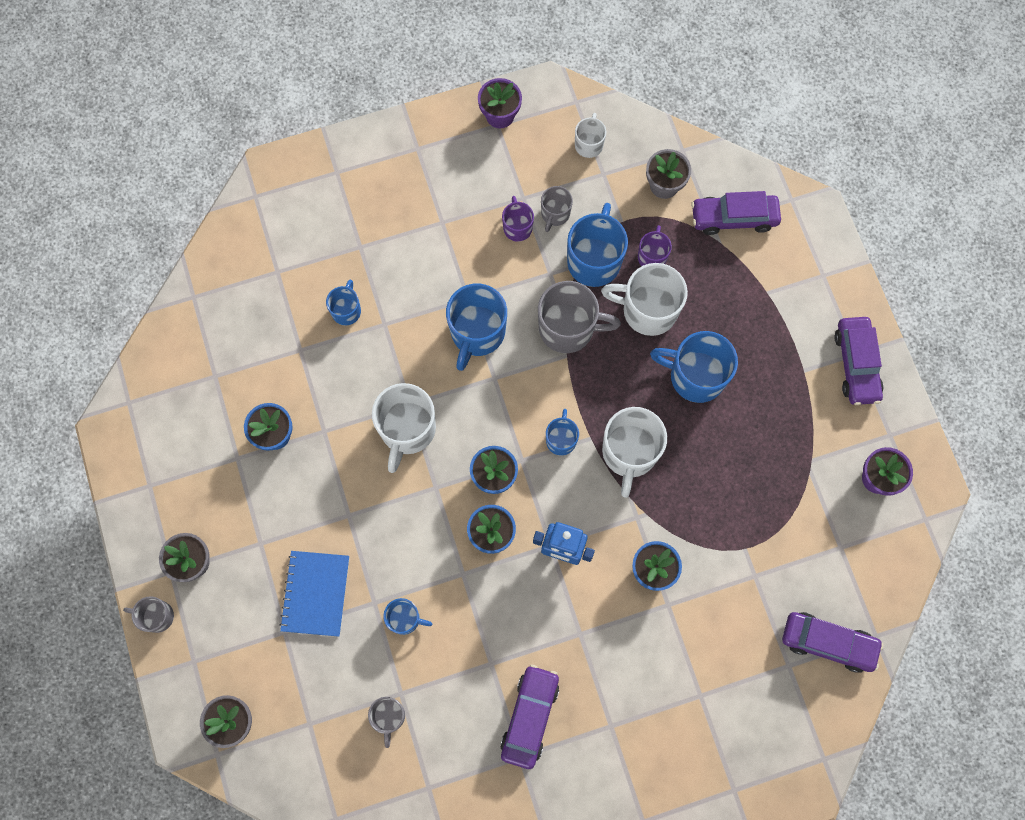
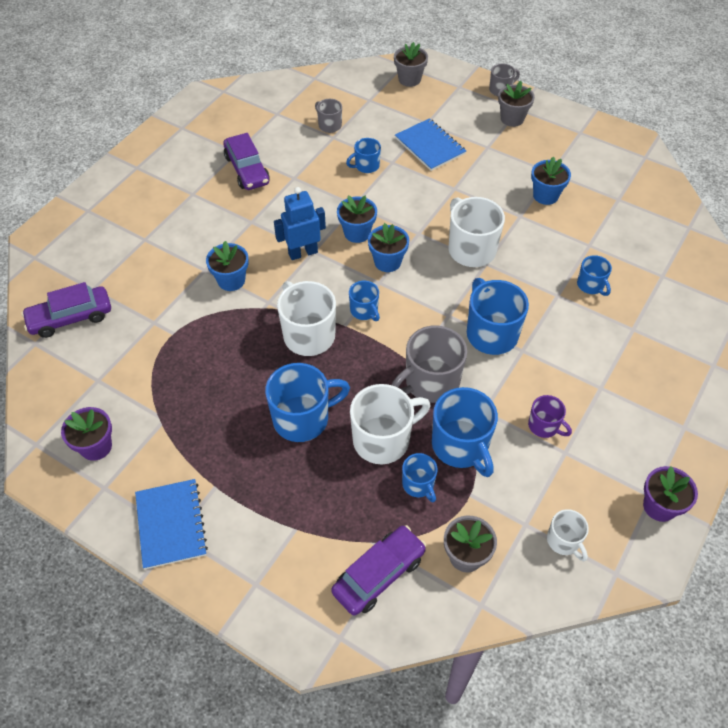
camera: 140 degrees right, 20 degrees down
(555, 214) = (527, 458): grey mug -> none
(652, 256) = (418, 485): purple mug -> blue mug
(856, 364) = (171, 524): purple car -> blue notebook

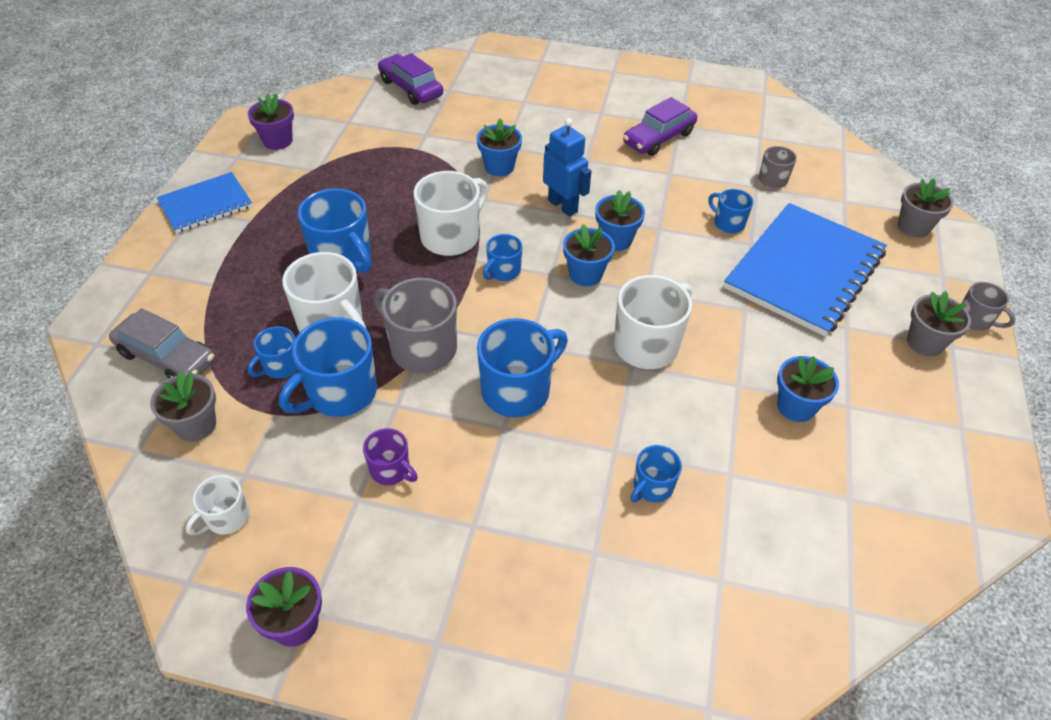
camera: 70 degrees right, 5 degrees down
(379, 574) = (167, 357): purple car -> grey car
(430, 146) = (804, 271): blue notebook -> blue notebook, size x1.79
(544, 426) = (391, 470): purple mug -> purple mug turned 75 degrees counterclockwise

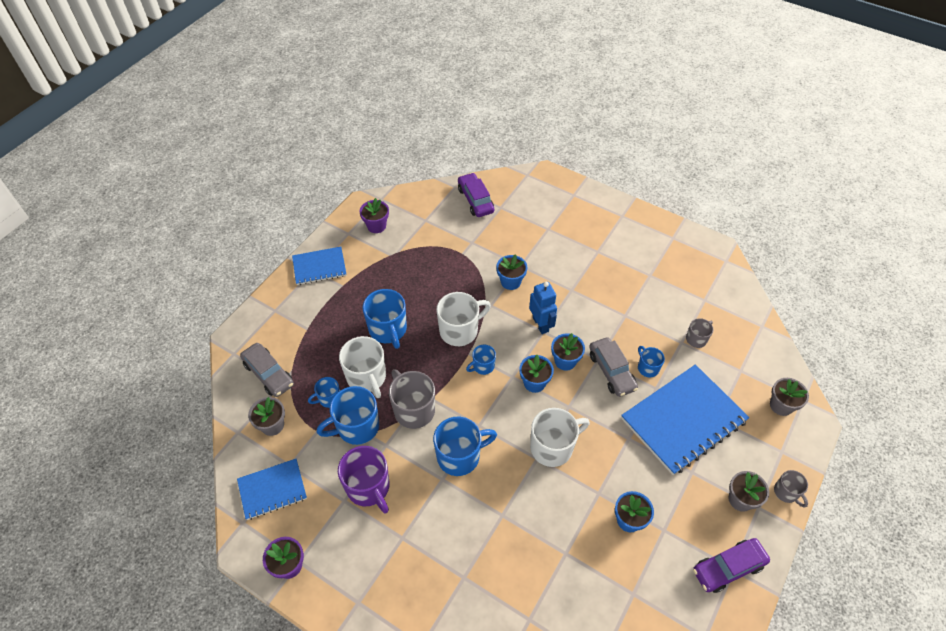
camera: 20 degrees right, 5 degrees up
(226, 518) = (272, 490): white mug -> blue notebook
(391, 470) = (368, 487): purple mug -> purple mug, size x1.84
(652, 487) = (514, 546): blue mug -> none
(658, 138) = (629, 283): purple car -> purple car (728, 568)
(683, 238) = (611, 371): none -> grey car

